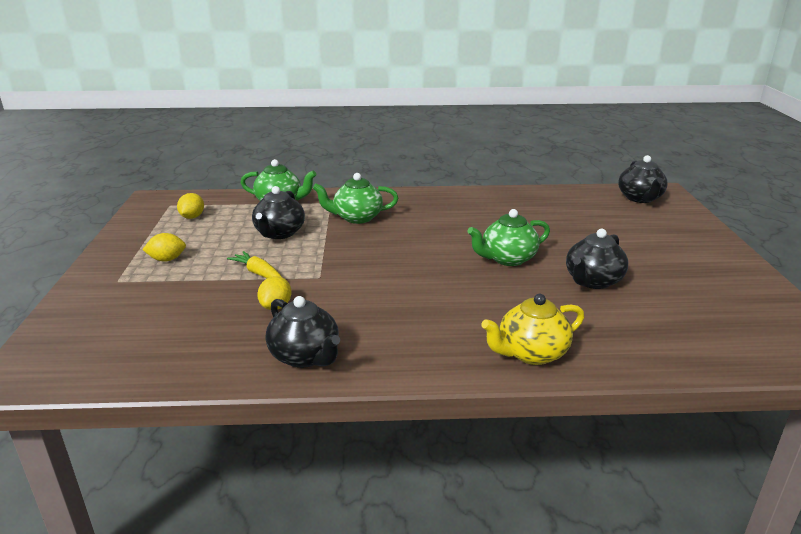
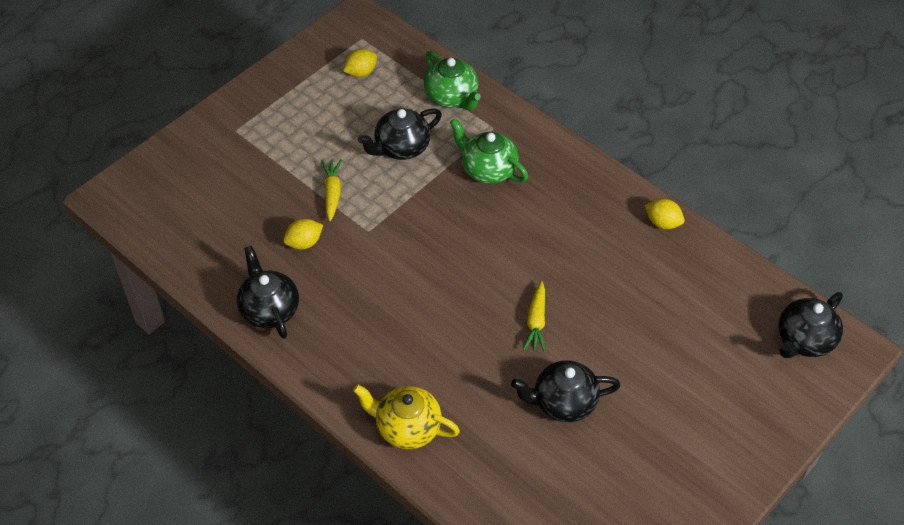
camera: 45 degrees right, 25 degrees up
(167, 259) = (289, 125): yellow lemon -> yellow lemon (662, 223)
(305, 356) = (269, 309): black teapot -> black teapot turned 150 degrees clockwise
(507, 259) = (536, 322): green teapot -> yellow carrot

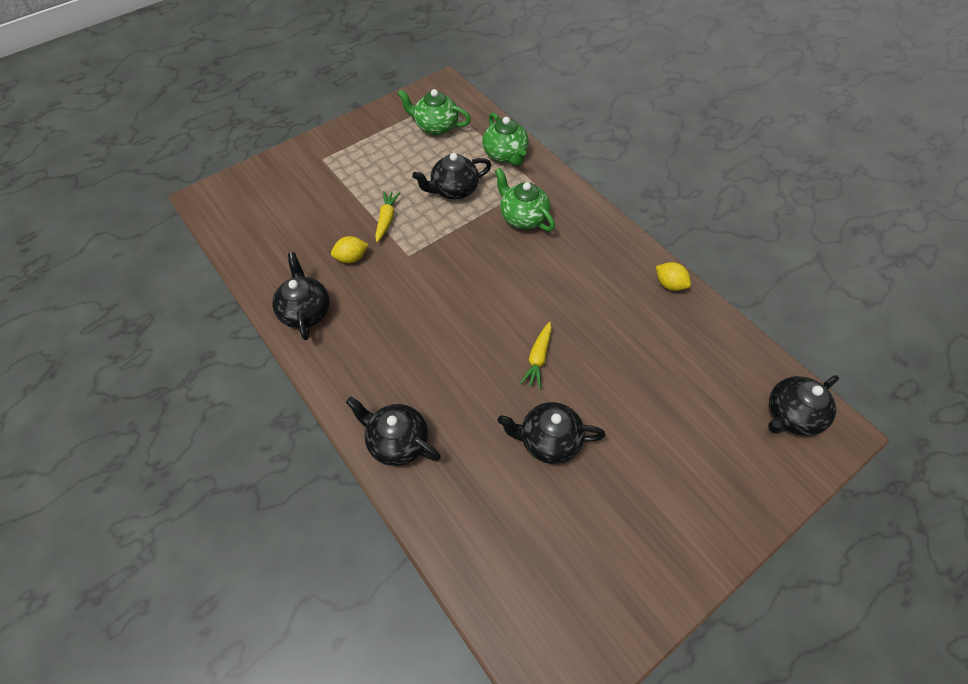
camera: 10 degrees right, 5 degrees up
(361, 72) = (435, 126): yellow lemon -> green teapot
(407, 428) = (397, 442): yellow teapot -> black teapot

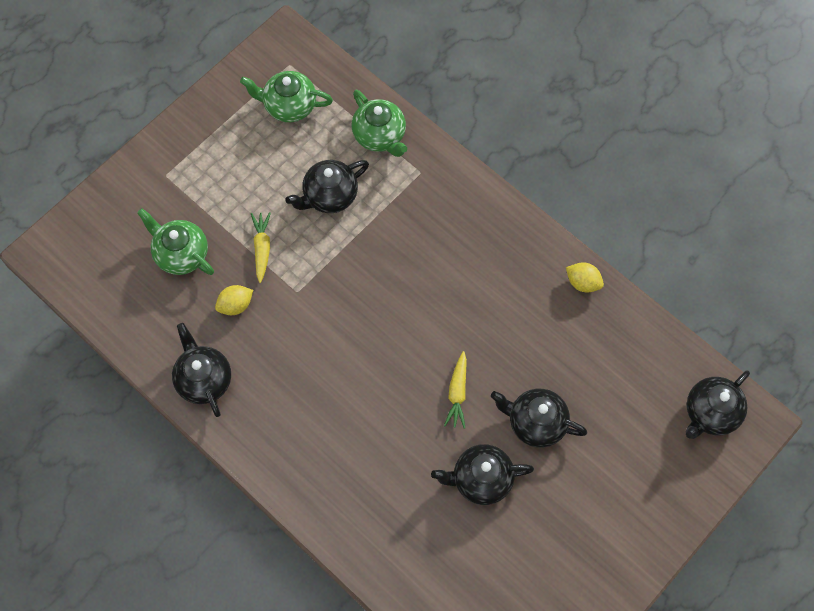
camera: 10 degrees left, 10 degrees up
(397, 442) = (334, 506): black teapot -> black teapot (535, 422)
(523, 217) = (414, 221): green teapot -> green teapot (181, 254)

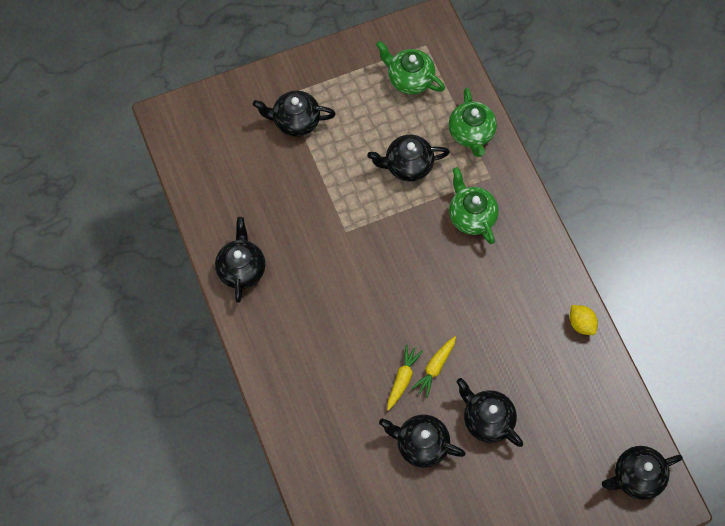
camera: 25 degrees right, 0 degrees up
(181, 254) = (269, 162): green teapot -> green teapot (471, 216)
(188, 198) = (295, 121): none -> black teapot
(235, 305) = (293, 221): yellow lemon -> none
(262, 248) = (334, 185): yellow carrot -> yellow carrot (402, 379)

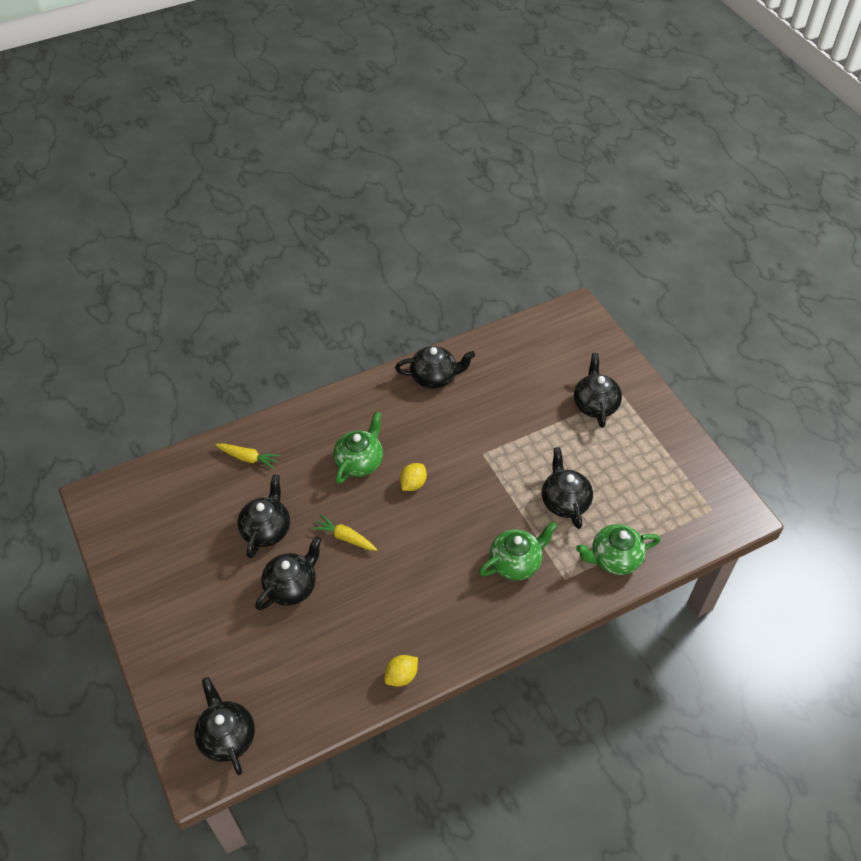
camera: 85 degrees right, 15 degrees down
(376, 300) = (413, 484): none -> yellow lemon
(402, 379) = (332, 510): yellow carrot -> yellow carrot (248, 458)
(409, 79) = (667, 497): green teapot -> green teapot (360, 462)

